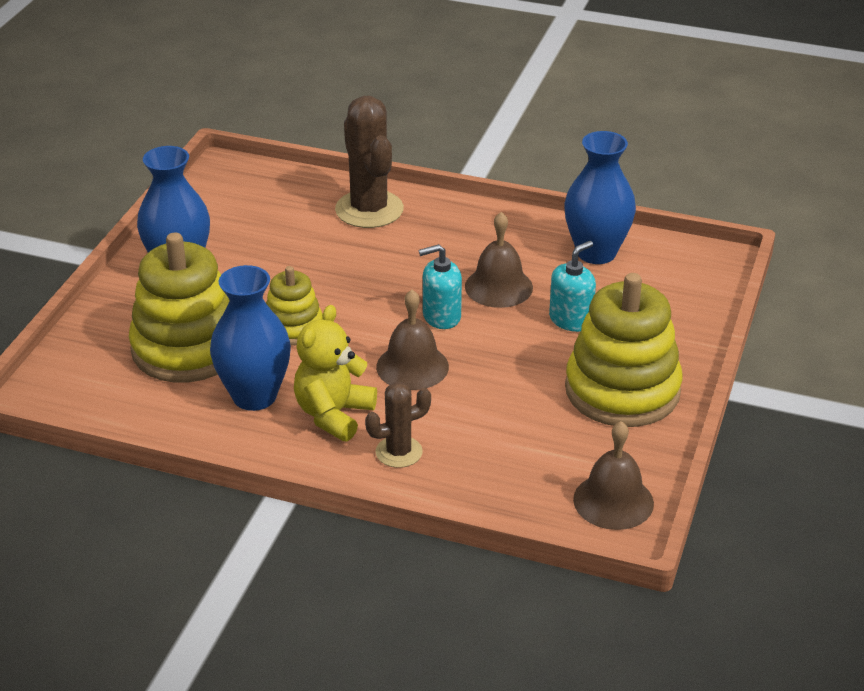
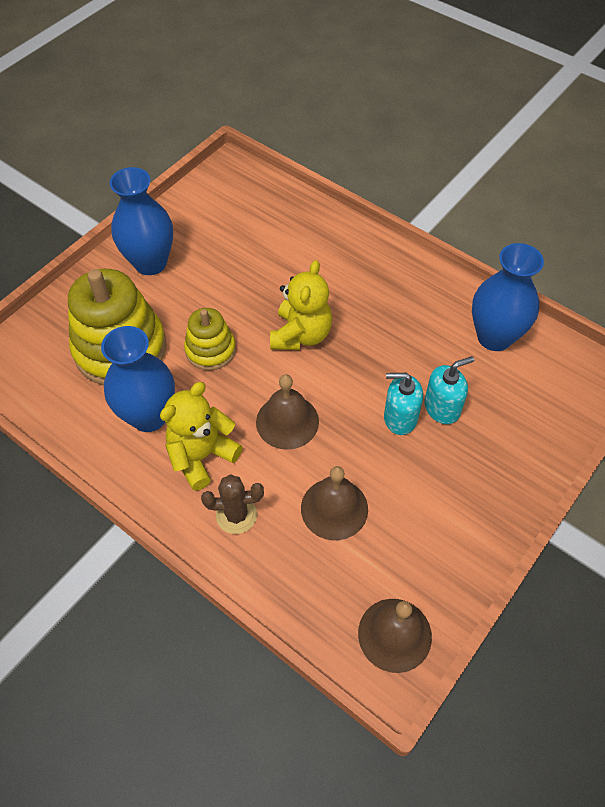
camera: 20 degrees right, 20 degrees up
(369, 210) = (323, 239): brown cactus -> none
(388, 294) = (301, 335): none -> yellow teddy bear
(441, 316) = (334, 372): turquoise soap dispenser -> turquoise soap dispenser (400, 418)
(498, 287) = (395, 352): brown bell -> brown bell (334, 508)
(622, 390) = (454, 504): yellow stacking toy -> none

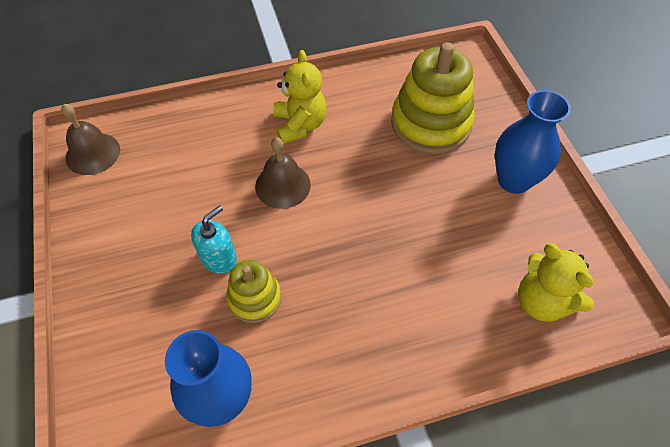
camera: 125 degrees right, 0 degrees up
(149, 416) = (356, 113): blue vase -> none
(210, 350) = (387, 174): yellow stacking toy -> yellow stacking toy (255, 298)
(236, 515) = (241, 121): brown cactus -> none
(301, 335) = (354, 241): yellow teddy bear -> yellow teddy bear (542, 301)
(334, 508) = (194, 172): brown bell -> none
(442, 408) = (199, 295): turquoise soap dispenser -> none

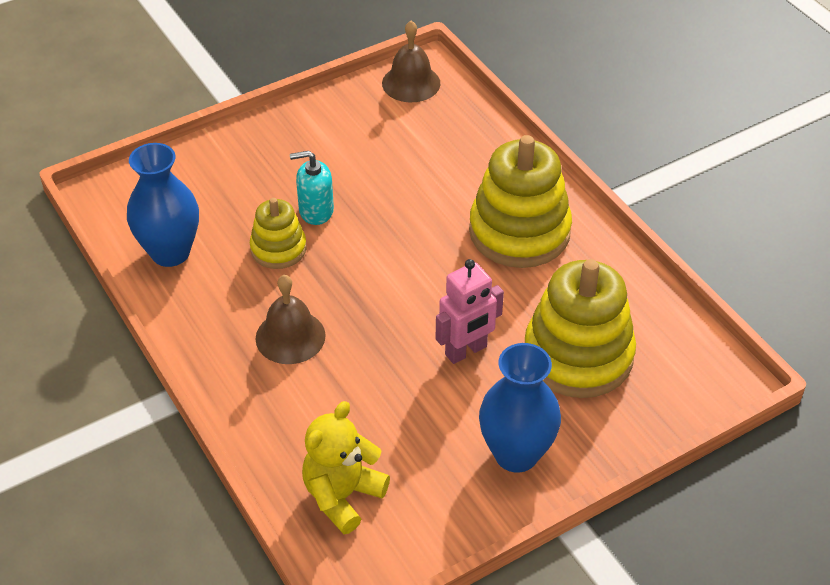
camera: 75 degrees right, 10 degrees down
(219, 258) = (316, 211): turquoise soap dispenser -> turquoise soap dispenser turned 150 degrees clockwise
(282, 185) = (425, 237): brown bell -> brown bell (290, 337)
(300, 125) = (519, 232): yellow teddy bear -> yellow stacking toy
(411, 186) = (466, 351): none -> pink robot

